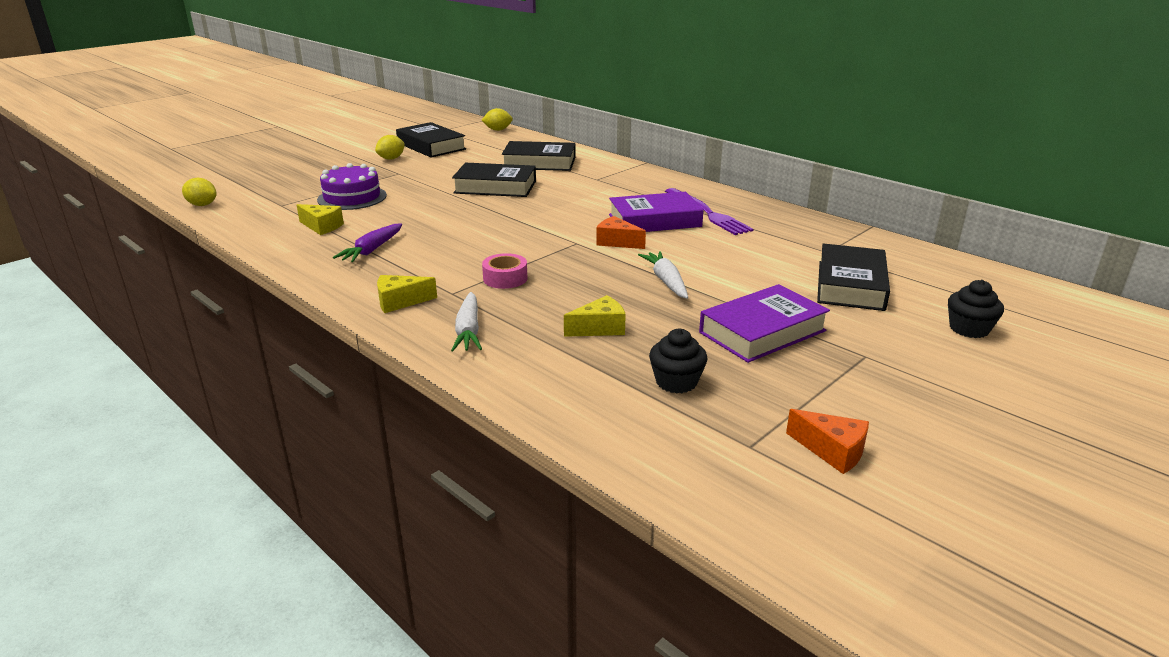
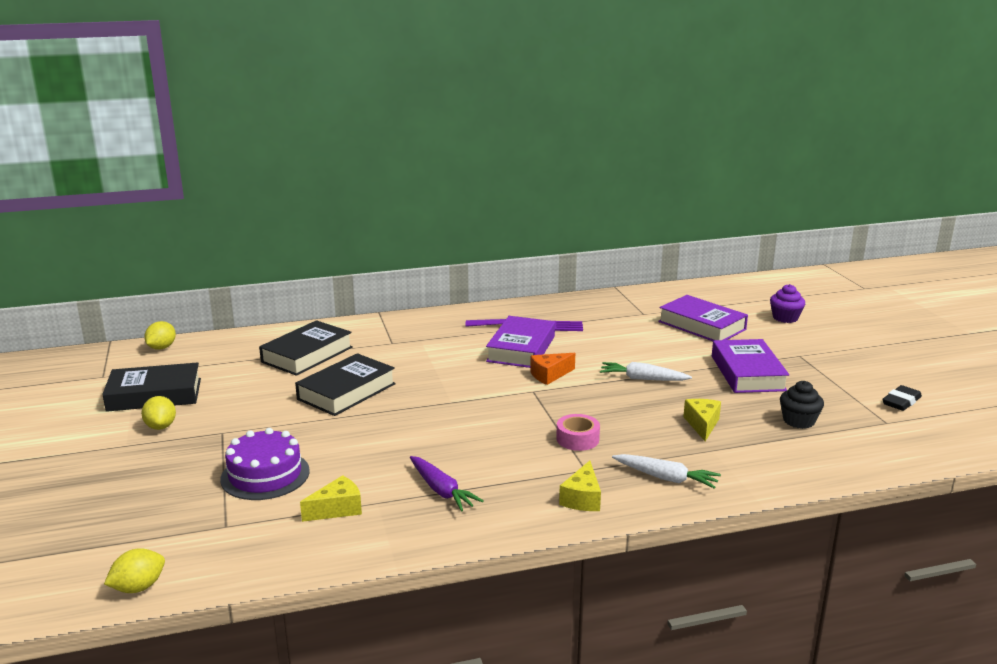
camera: 60 degrees left, 5 degrees down
(832, 451) = (901, 402): orange cheese -> black eraser
(850, 285) = (701, 325): black book -> purple book
(969, 329) = (785, 318): black cupcake -> purple cupcake

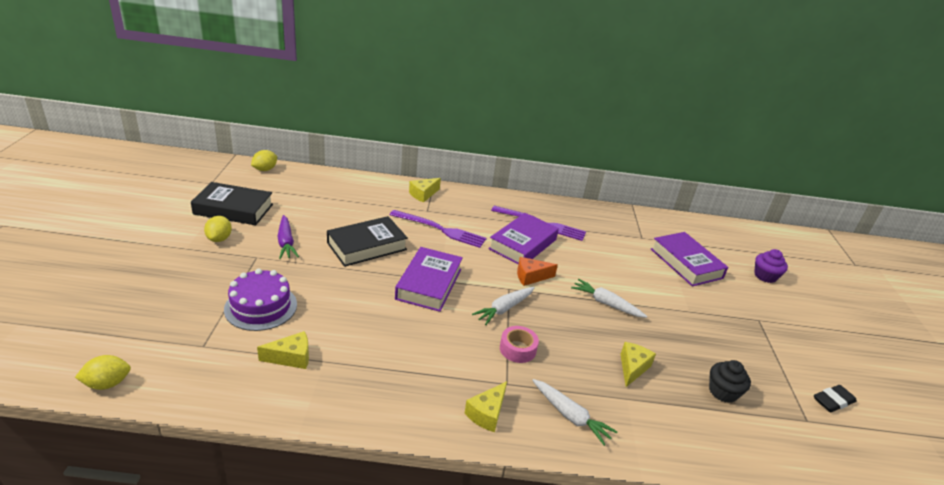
camera: 15 degrees right, 10 degrees up
(307, 355) = (359, 204): black book -> none
(376, 329) = (423, 194): none -> yellow cheese
(420, 357) = (440, 229): none -> purple fork
(441, 490) = (380, 366): purple carrot -> purple carrot (286, 242)
(540, 409) = (504, 309): none -> white carrot
(748, 373) = (702, 325): purple book -> purple book (429, 284)

